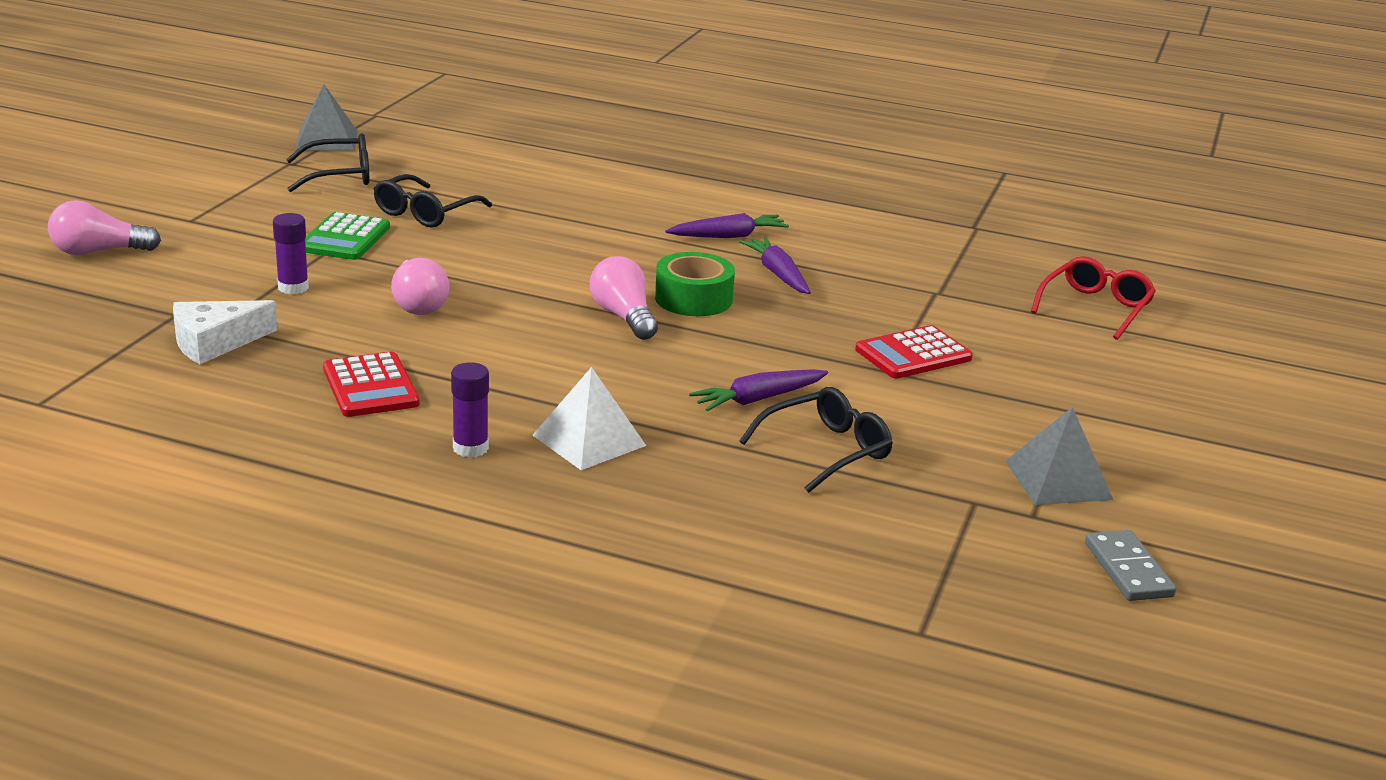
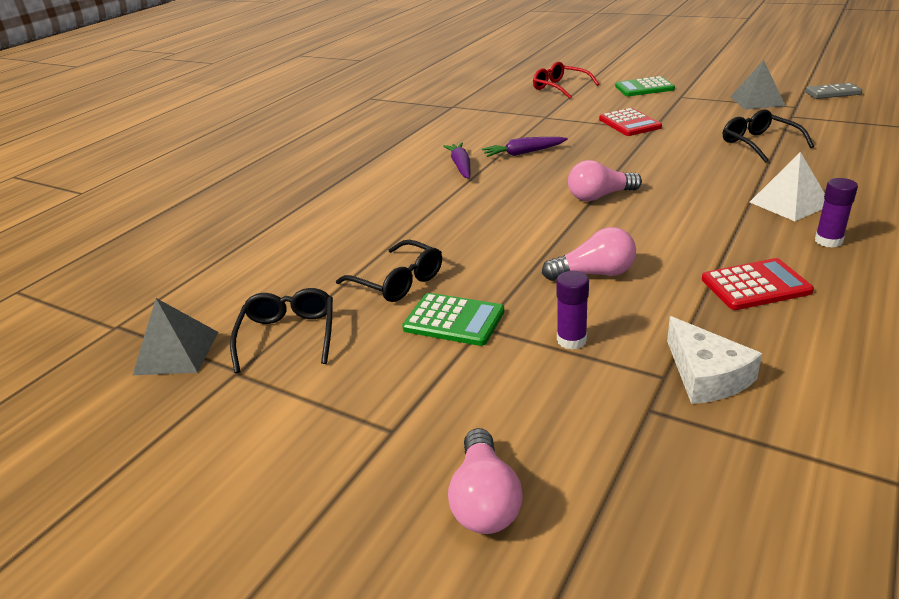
camera: 75 degrees left, 5 degrees up
(693, 299) = (566, 176): green tape -> none
(758, 399) = (705, 159): purple carrot -> none
(1114, 380) = (644, 88): none -> green calculator

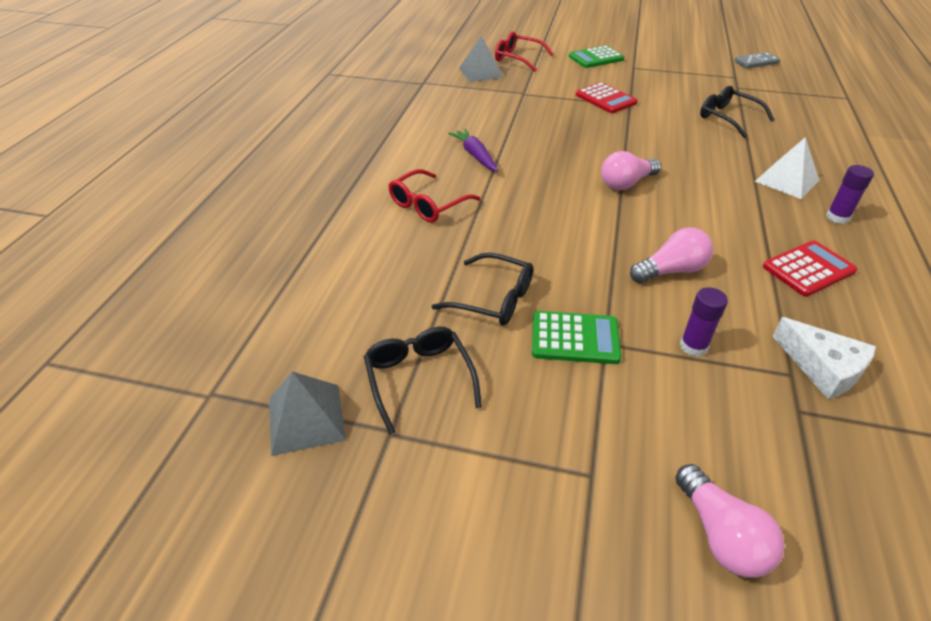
camera: 20 degrees left, 10 degrees up
(389, 203) = (428, 204): none -> red glasses
(523, 153) = (527, 137): purple carrot -> none
(757, 101) = (700, 71): grey pyramid -> grey pyramid (480, 72)

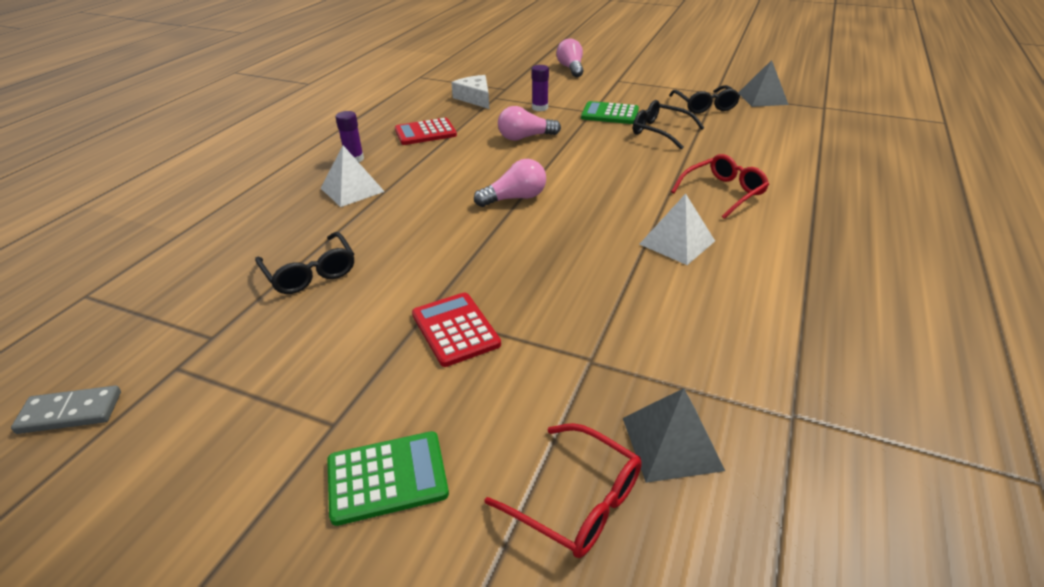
camera: 170 degrees left, 5 degrees down
(475, 155) = (677, 242): purple carrot -> white pyramid

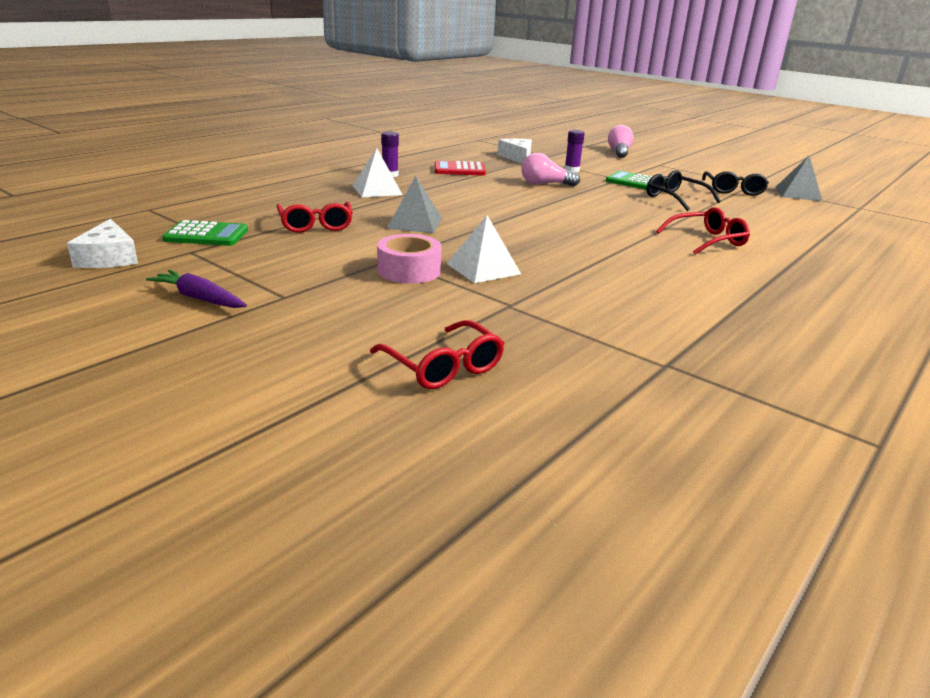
camera: 15 degrees right, 10 degrees down
(70, 412) = (108, 257): grey domino -> white cheese
(229, 462) = (199, 298): none -> purple carrot
(310, 272) = (316, 225): black glasses -> red glasses
(387, 478) = (306, 327): green calculator -> green calculator (206, 235)
(455, 329) = (409, 271): red calculator -> pink tape
(515, 198) = (510, 214): pink light bulb -> none
(672, 443) = (545, 356): grey pyramid -> grey pyramid (415, 223)
(677, 242) = (638, 260): white pyramid -> white pyramid (483, 268)

